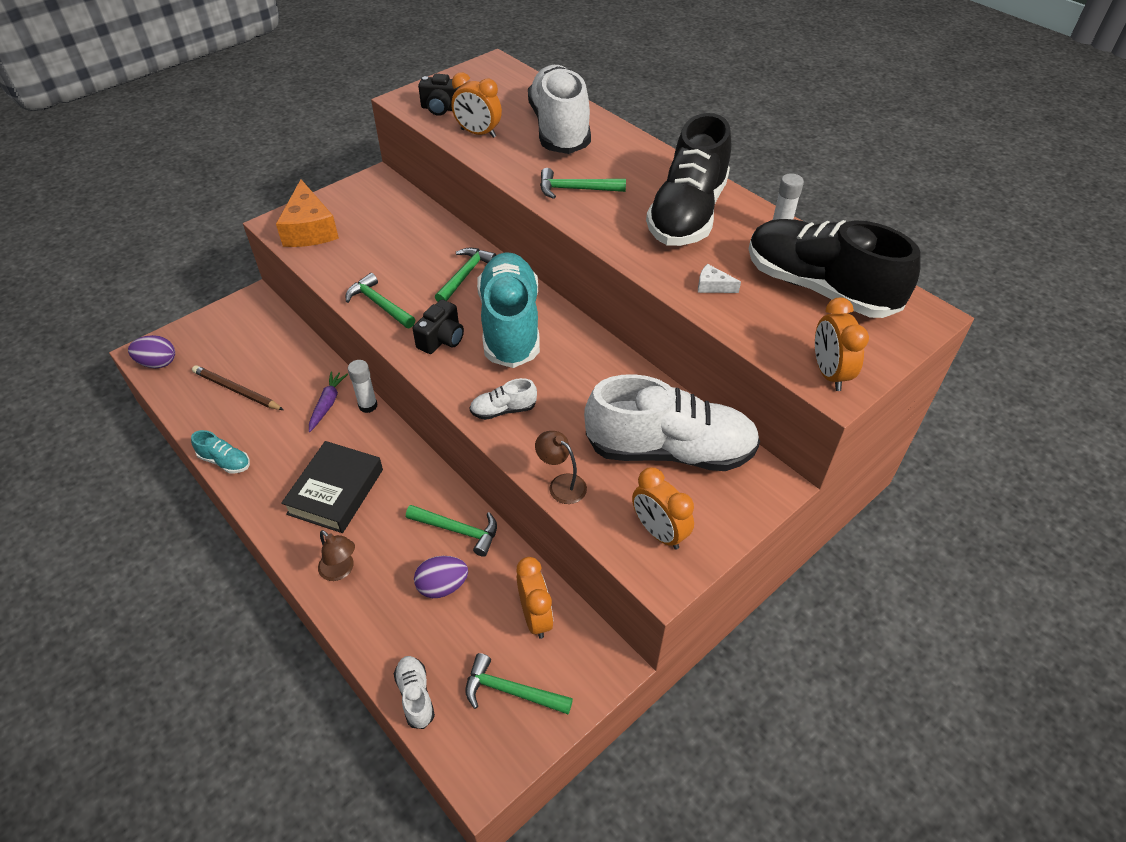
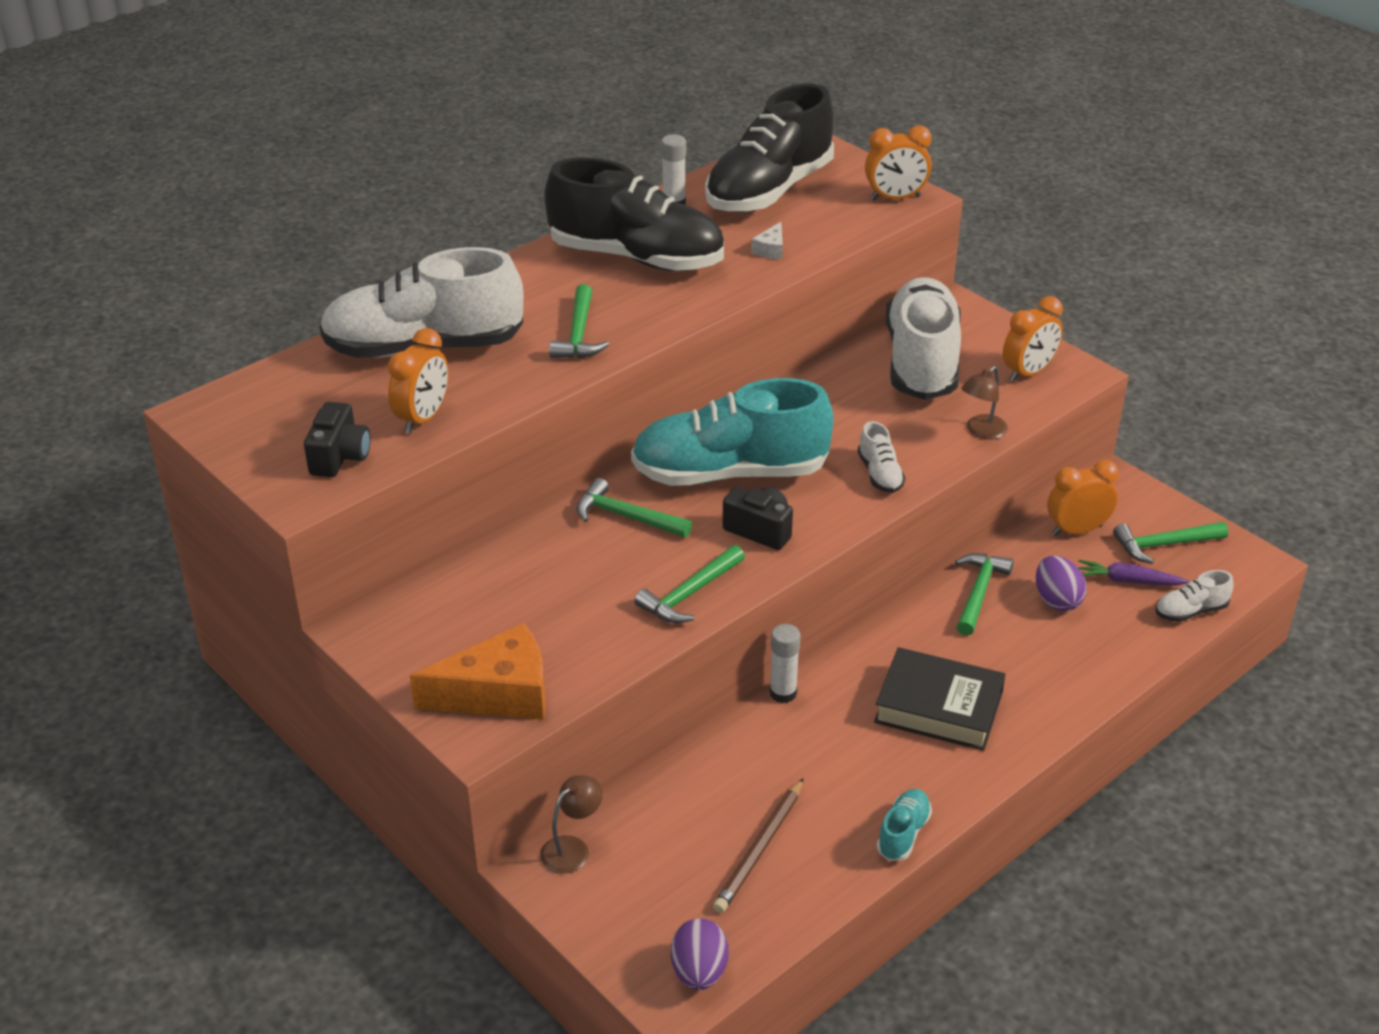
camera: 90 degrees left, 10 degrees down
(327, 404) = (782, 737): purple carrot -> purple carrot (1128, 581)
(341, 570) = (1056, 687): brown lamp -> brown lamp (572, 848)
(511, 691) = (1164, 545): green hammer -> green hammer turned 60 degrees clockwise

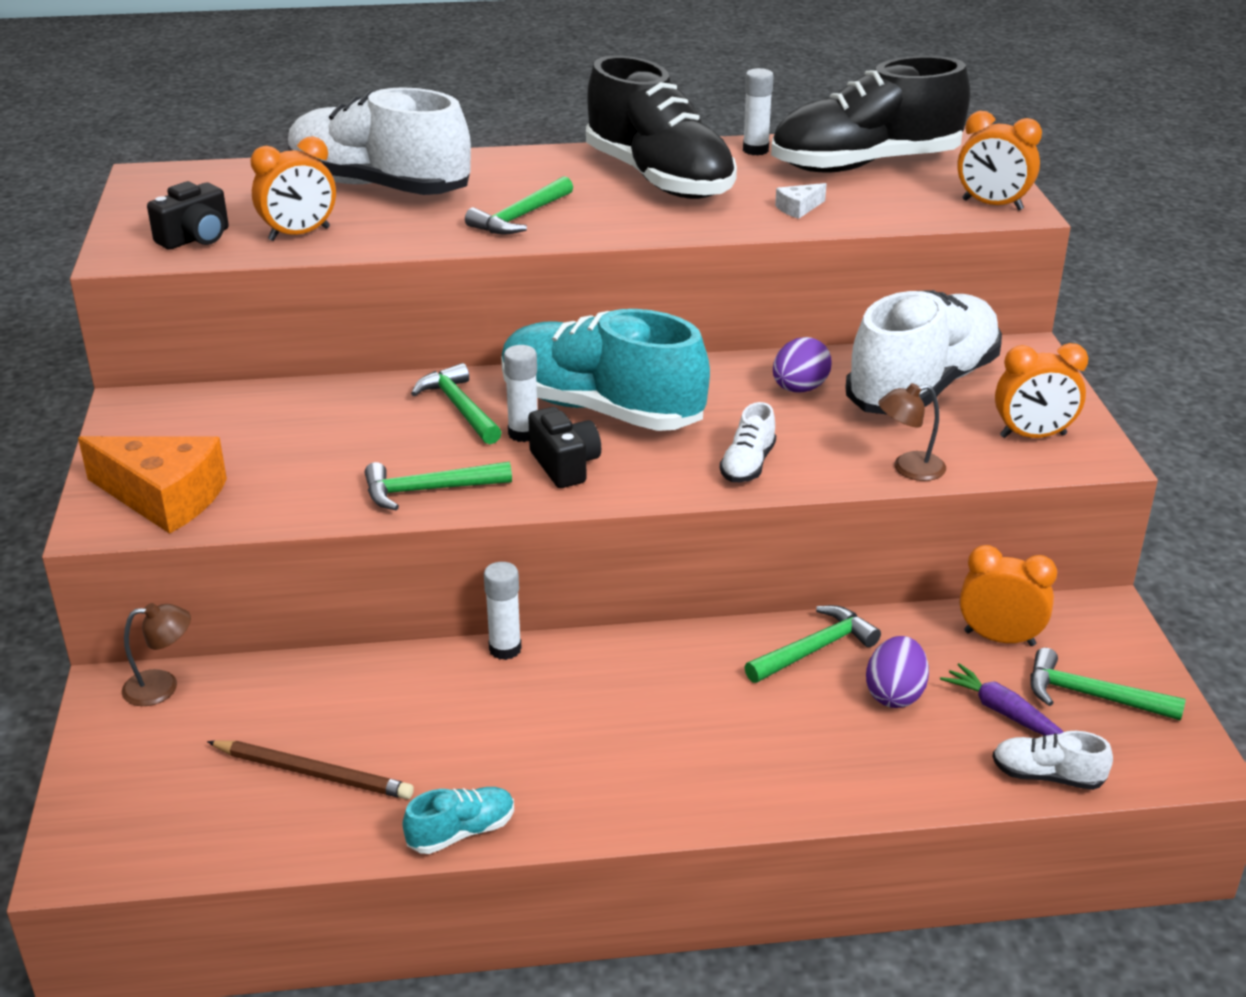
camera: 35 degrees right, 5 degrees down
(699, 517) = (523, 433): none -> white glue stick
(699, 972) = (126, 849): purple egg -> purple egg (799, 389)
(760, 849) = (313, 773): brown pencil -> brown pencil turned 135 degrees counterclockwise
(938, 707) = (642, 734): black book -> none

